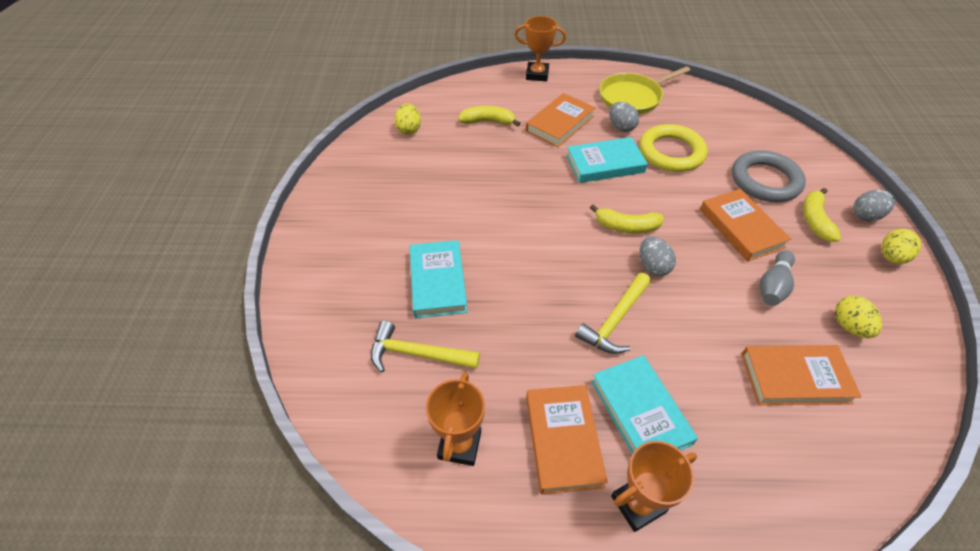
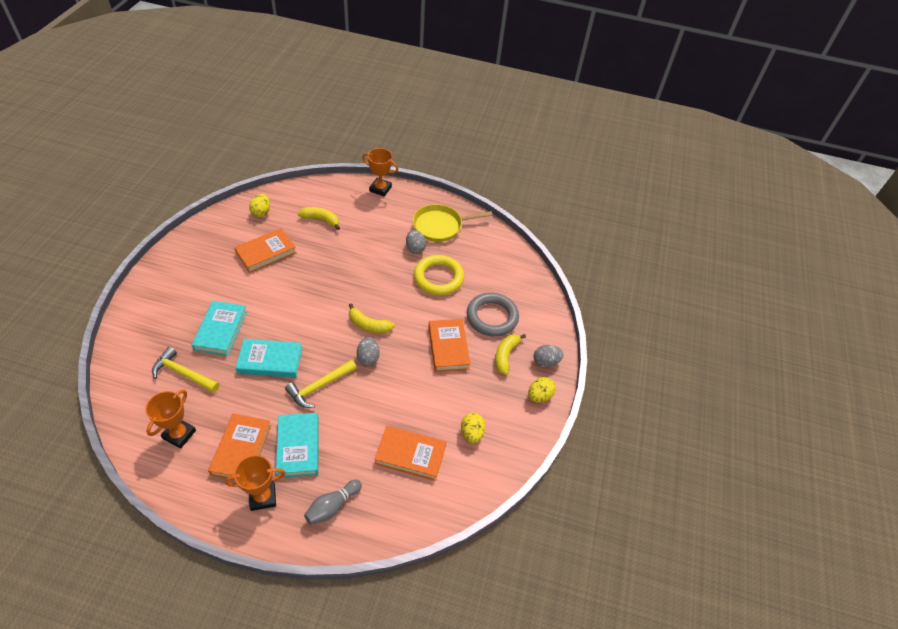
camera: 10 degrees right, 0 degrees up
(560, 124) = (372, 234): orange book -> orange book (266, 253)
(605, 164) = (384, 274): turquoise book -> turquoise book (270, 360)
(773, 286) = (440, 393): grey bowling pin -> grey bowling pin (332, 506)

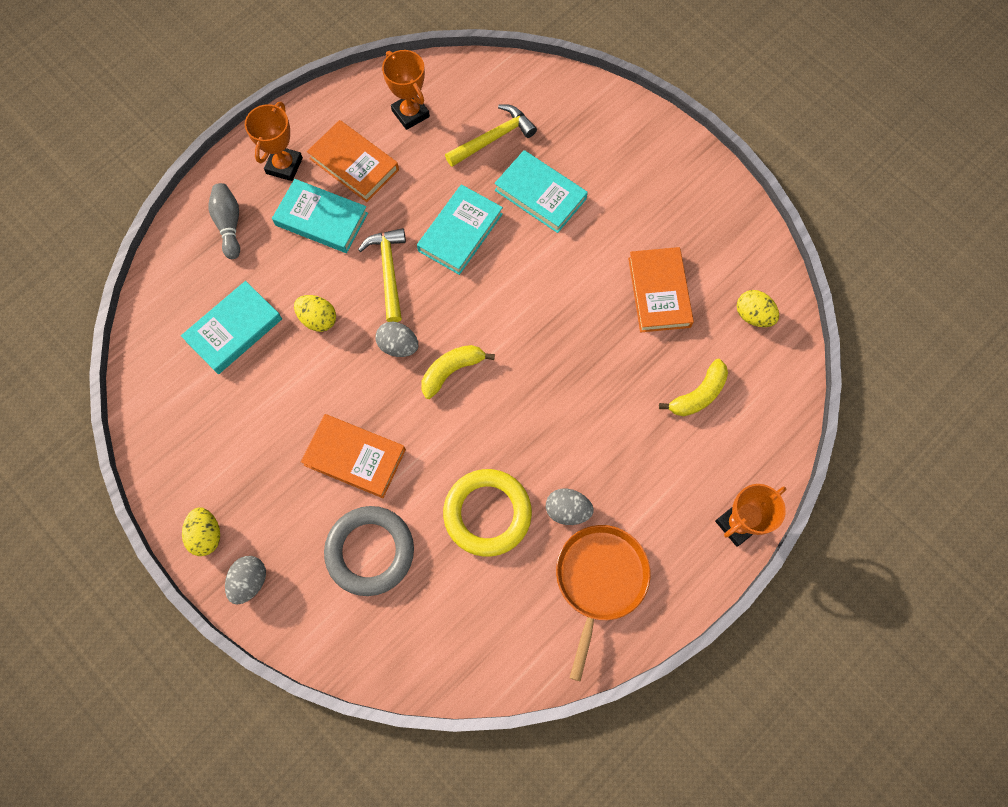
camera: 125 degrees right, 20 degrees up
(410, 455) = (234, 330): orange book -> turquoise book
(440, 226) = (599, 579): yellow pan -> orange pan
(471, 433) = (214, 414): yellow egg -> yellow egg (318, 319)
(505, 356) = (294, 529): yellow banana -> none

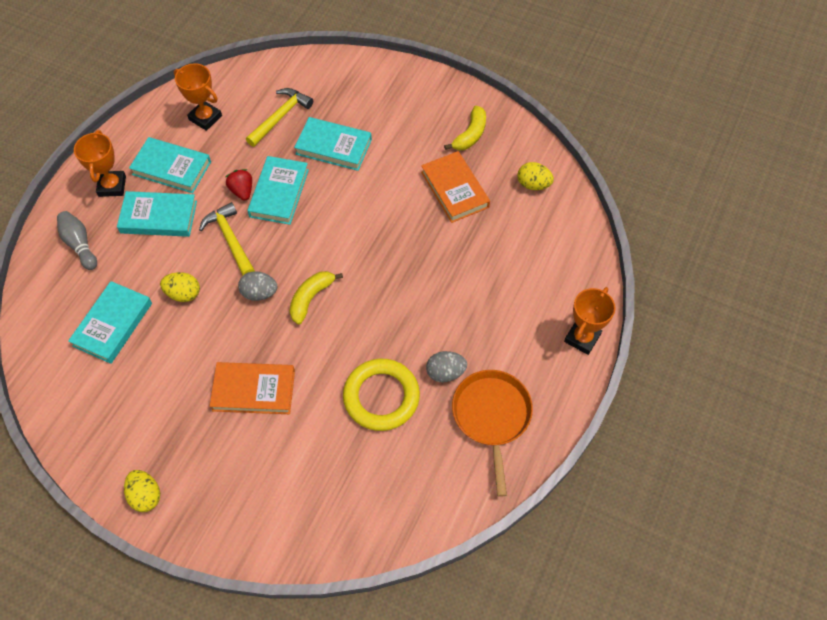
camera: 20 degrees left, 10 degrees down
(250, 581) = (198, 520): grey egg -> none
(354, 164) = (171, 168): orange book -> turquoise book
(370, 551) = (294, 459): grey ring -> none
(421, 217) = (242, 191): none -> red strawberry
(698, 394) = (514, 254): yellow banana -> yellow banana (470, 135)

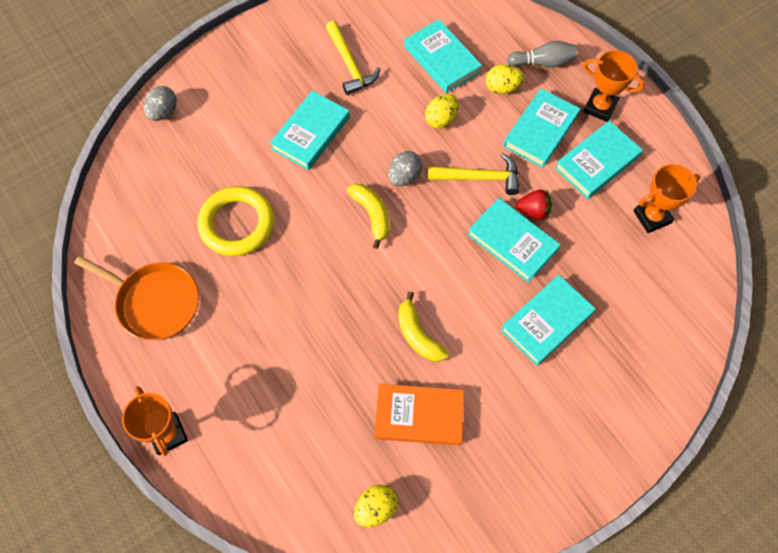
camera: 120 degrees right, 5 degrees up
(146, 495) = (274, 32): yellow egg -> yellow egg (502, 88)
(254, 390) = (311, 133): orange book -> turquoise book
(280, 117) = (617, 288): yellow hammer -> yellow hammer (350, 64)
(445, 372) = (222, 287): grey egg -> grey egg (163, 112)
(470, 135) = (486, 480): yellow banana -> yellow banana (418, 335)

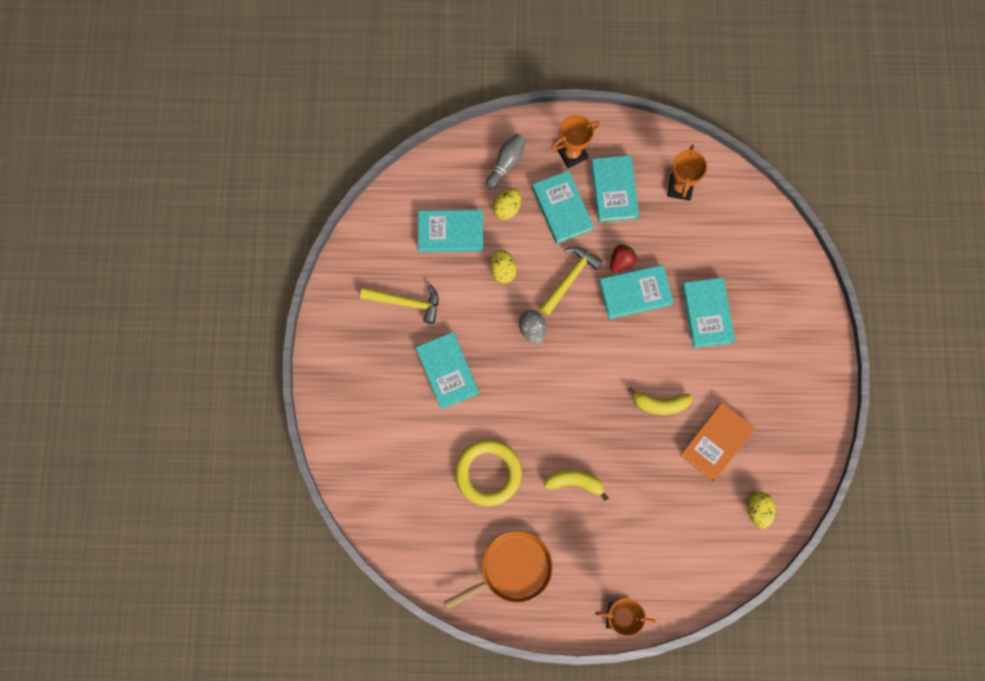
camera: 55 degrees left, 10 degrees up
(163, 112) = (348, 469): grey egg -> none
(372, 215) = (547, 373): yellow banana -> yellow banana (575, 482)

